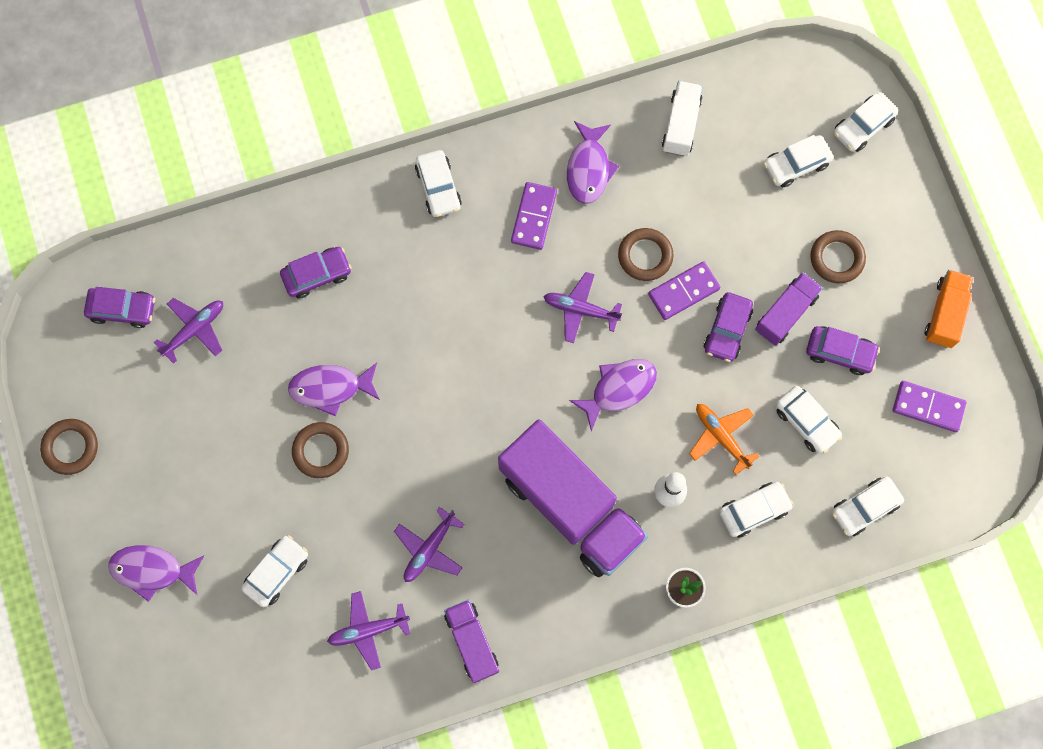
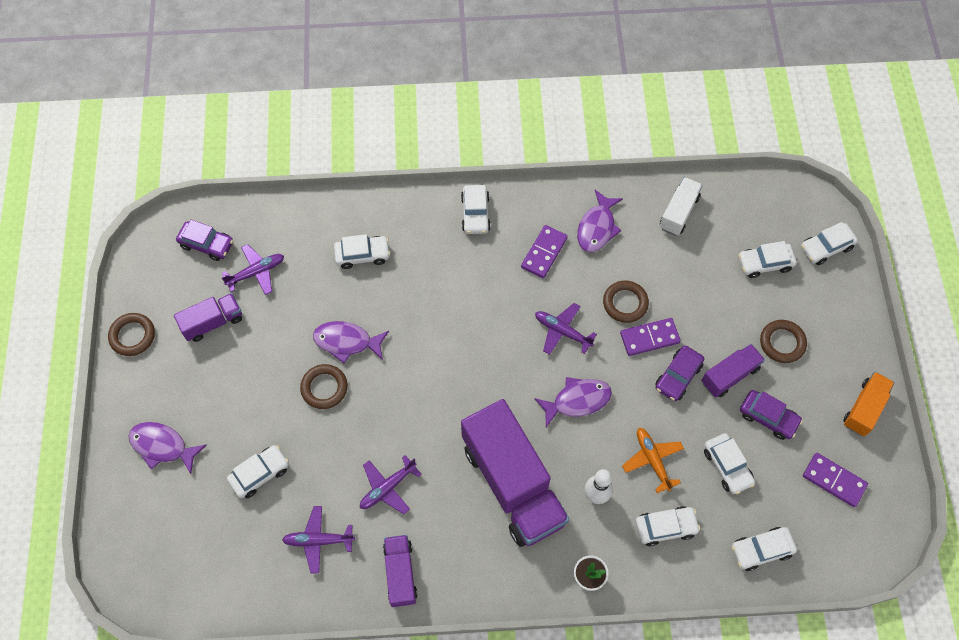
camera: 15 degrees right, 10 degrees down
(162, 406) = (213, 322): none -> purple truck
(317, 275) = (362, 255): purple car -> white car

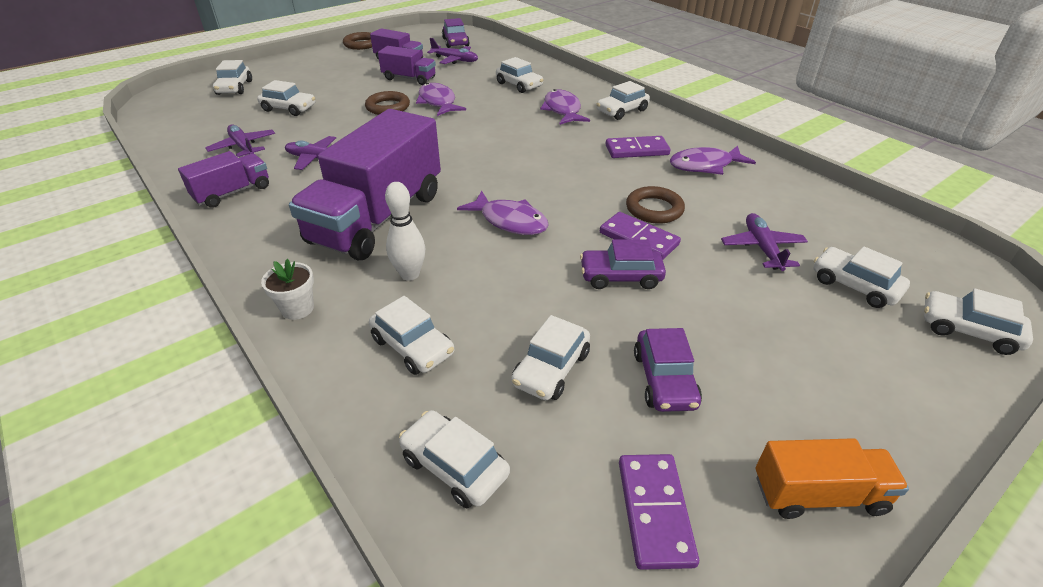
camera: 55 degrees right, 25 degrees down
(162, 506) = (234, 88): none -> white car
(163, 446) = (285, 74): purple fish -> purple fish (562, 110)
(562, 331) = (573, 186): purple plane -> purple plane (762, 248)
(652, 460) = (494, 299): orange plane -> none
(678, 212) = (801, 203): white truck -> none
(729, 375) = (675, 317): purple truck -> purple truck (409, 78)
(782, 343) = (782, 346): brown ring -> none

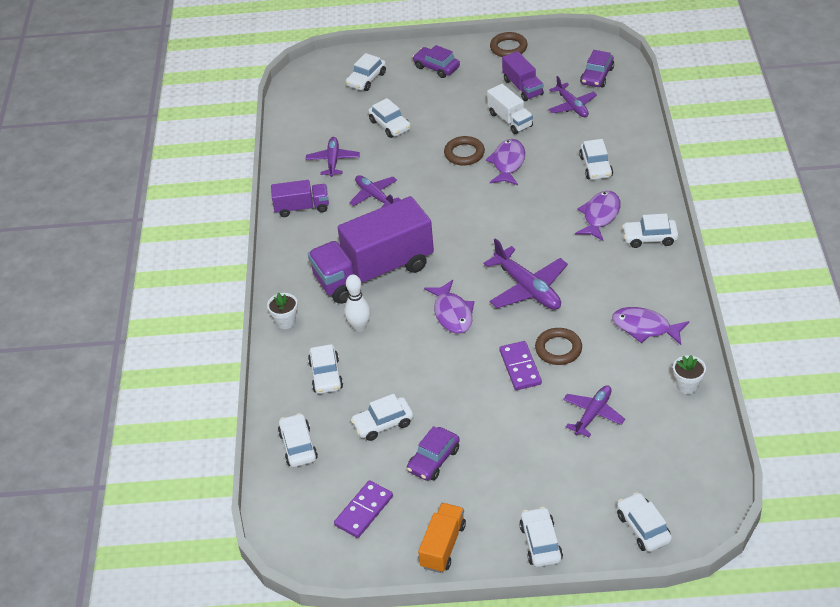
camera: 40 degrees right, 5 degrees up
(409, 78) = (510, 120): purple truck -> white truck
(563, 175) = (528, 288): none -> purple plane
(620, 276) = (478, 388): purple car -> purple car (436, 67)
(637, 150) = (610, 288): purple domino -> none
(801, 192) = (687, 386): none -> white flower pot
(818, 494) = (443, 546): orange truck -> orange truck turned 105 degrees counterclockwise
(854, 285) = (616, 468): white car -> white car (540, 543)

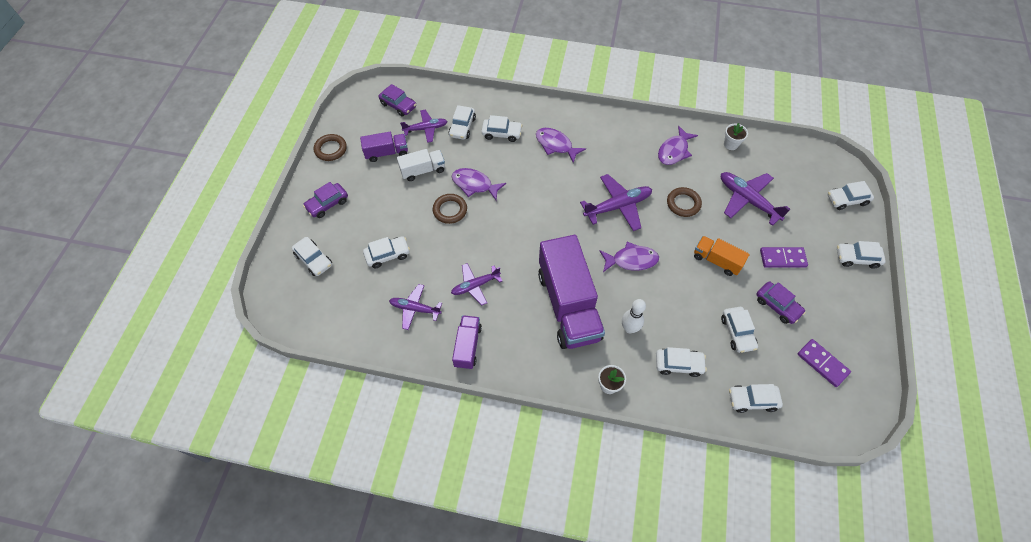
camera: 80 degrees left, 15 degrees up
(443, 546) = (857, 317): orange truck -> orange truck (716, 260)
(520, 367) = (696, 230): purple domino -> purple domino (782, 258)
(593, 414) = (747, 200): purple plane -> purple plane, size x1.53
(649, 238) = (588, 124): white car -> white car (462, 127)

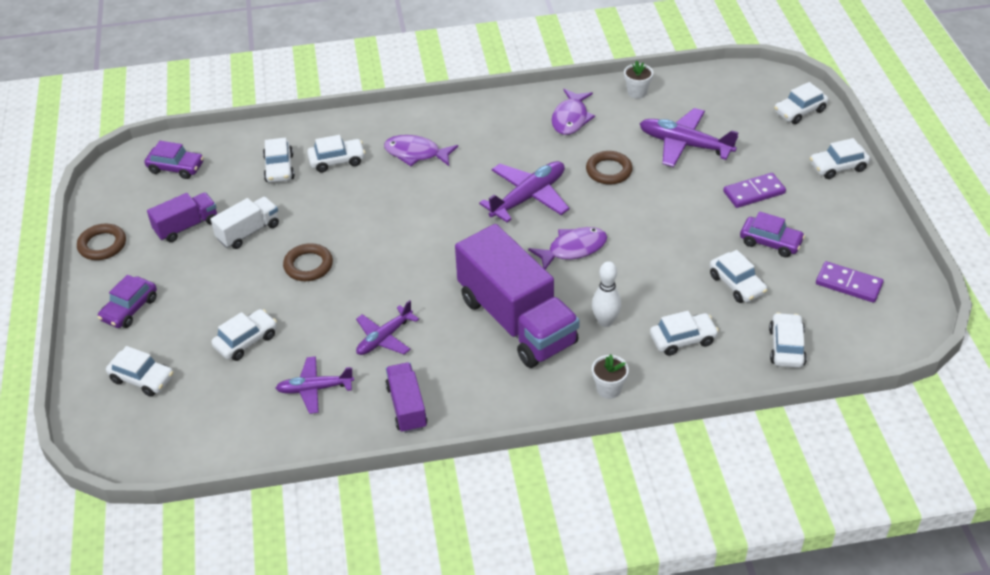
camera: 20 degrees left, 15 degrees down
(426, 129) = (229, 184): purple plane -> none
(474, 184) = (328, 227): purple fish -> none
(716, 260) = (677, 218): orange truck -> none
(752, 400) = (786, 347): white car -> white car turned 120 degrees clockwise

